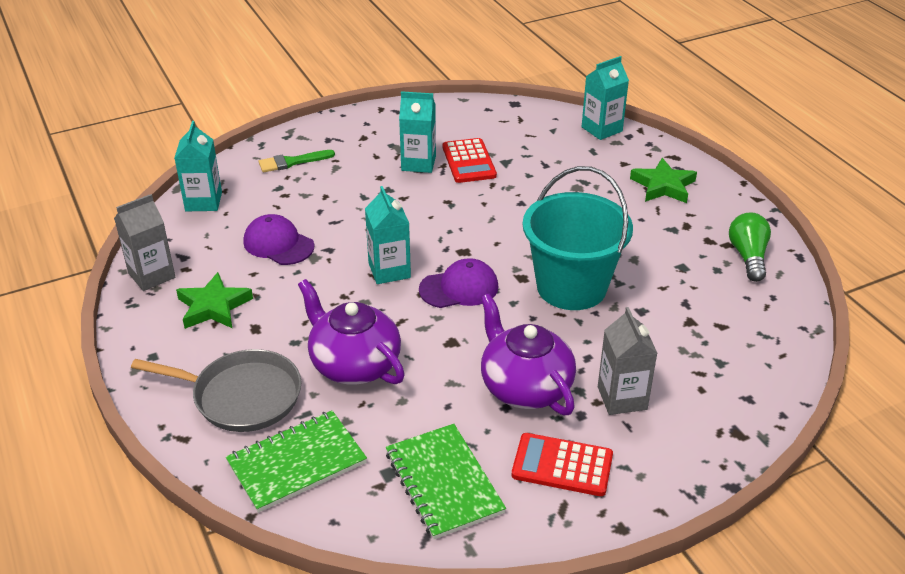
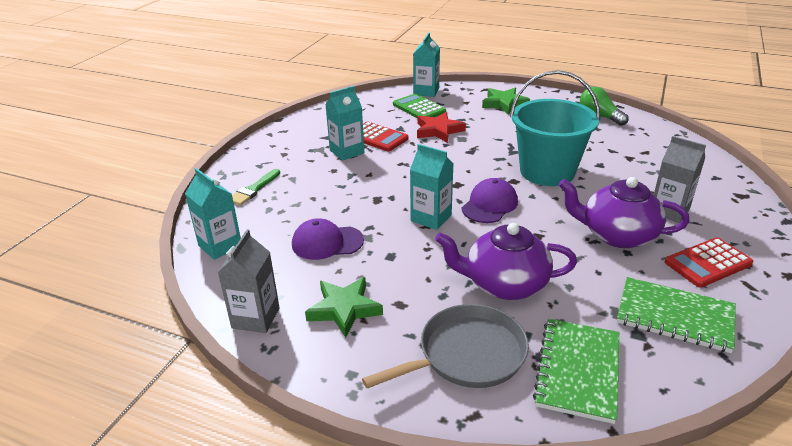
camera: 40 degrees left, 5 degrees down
(539, 184) = (438, 131): none -> red star
(561, 147) = (419, 108): none -> green calculator

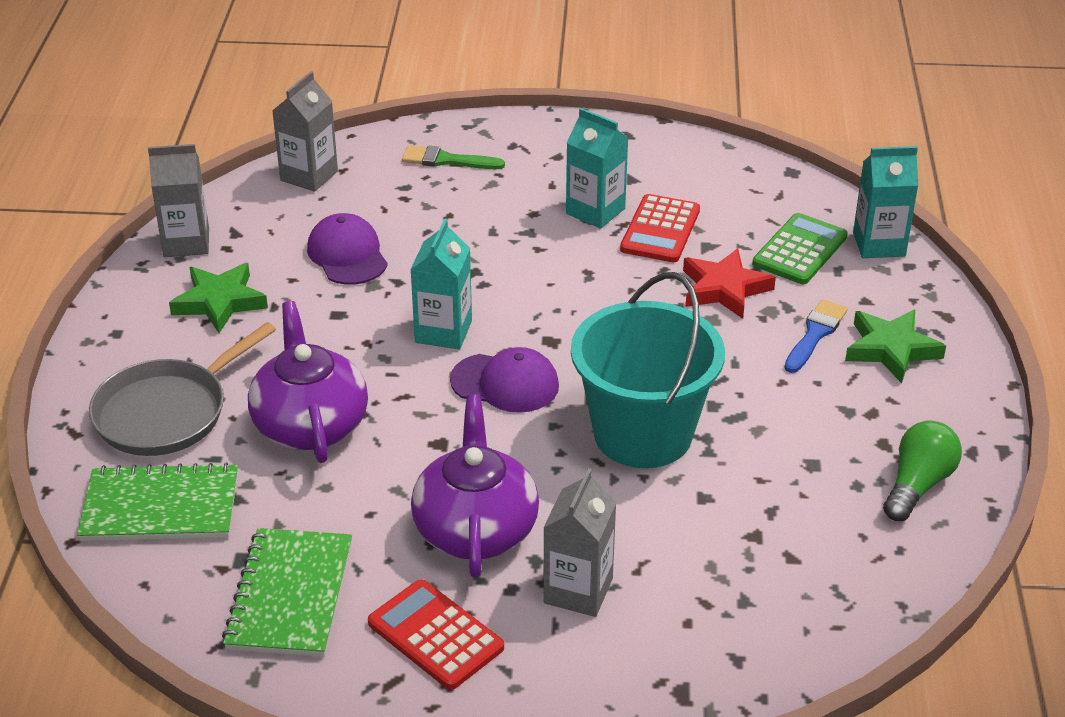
camera: 70 degrees right, 5 degrees up
(220, 246) = (309, 176): turquoise carton -> grey carton
(467, 354) = (166, 412): grey pan -> grey pan turned 90 degrees clockwise
(485, 117) = (815, 334): none -> blue brush

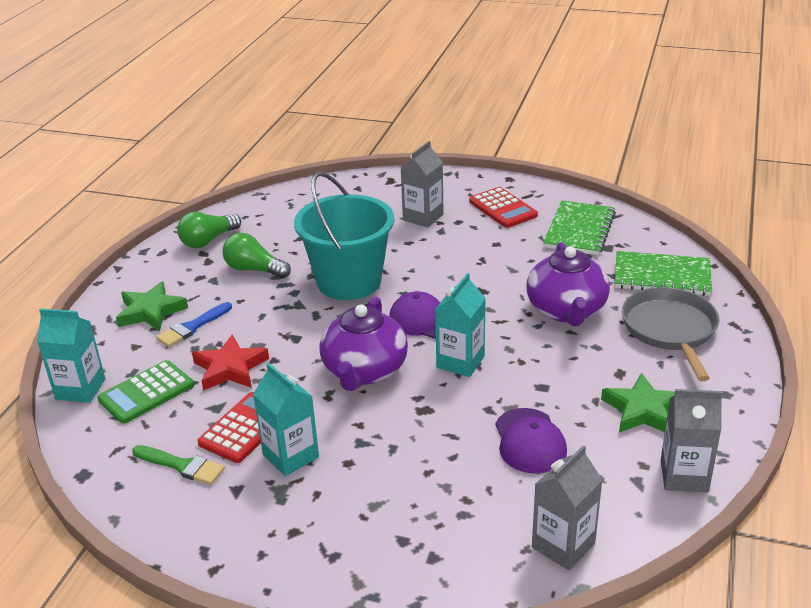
camera: 165 degrees left, 5 degrees down
(166, 412) = (670, 329): grey pan -> grey pan turned 60 degrees counterclockwise
(446, 160) = (411, 544): green brush -> green brush (182, 466)
(475, 529) = (470, 247): purple teapot -> purple teapot (364, 371)
(799, 436) = (254, 270): none -> green light bulb

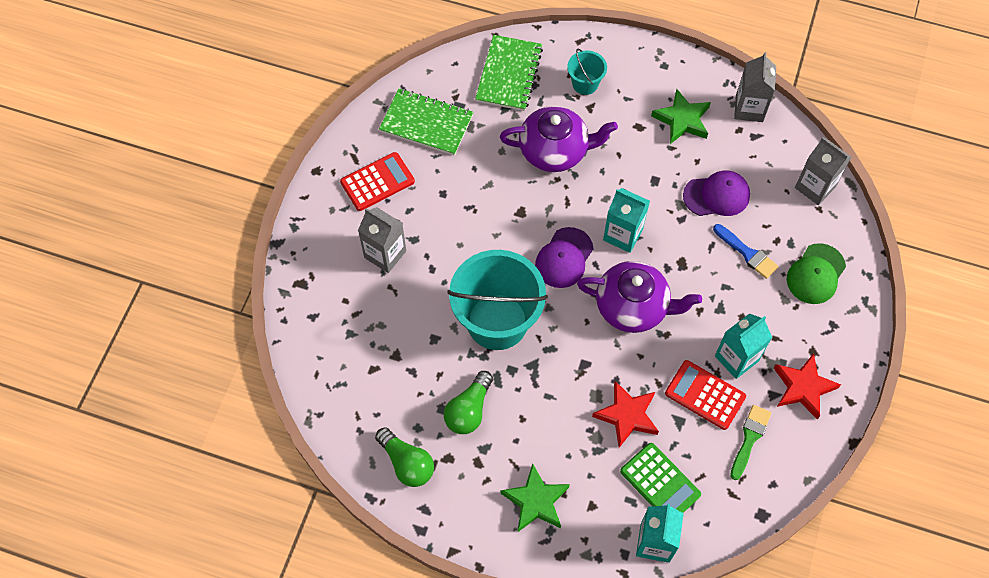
camera: 90 degrees left, 30 degrees up
(192, 327) = (564, 457): blue brush -> blue brush (747, 253)
(242, 519) = (803, 387): none -> red star
(414, 540) = (815, 274): none -> green cap
(670, 329) = (585, 84): grey pan -> turquoise bucket

